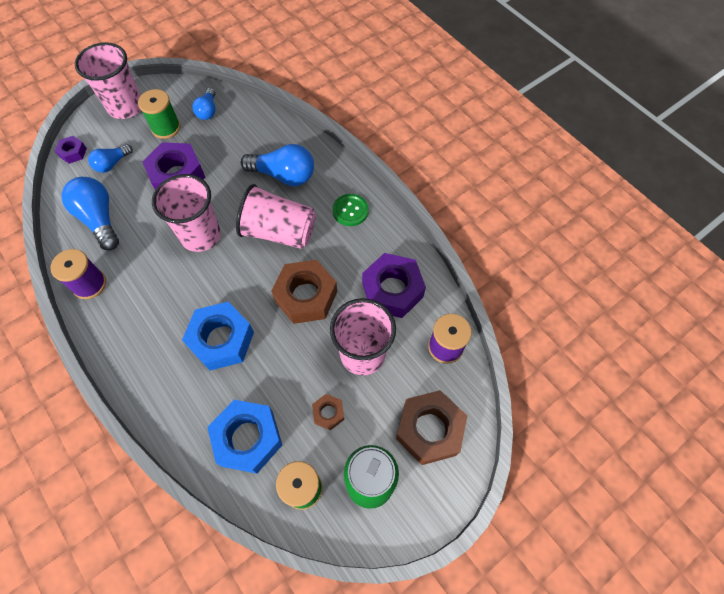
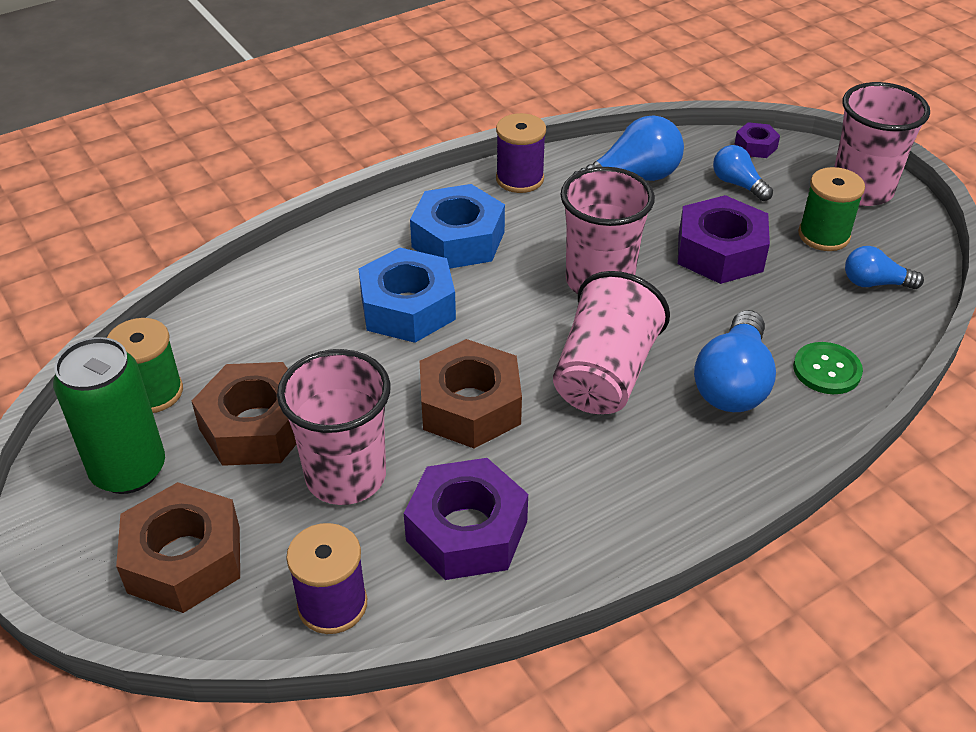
camera: 95 degrees right, 20 degrees down
(248, 438) = (246, 336): blue nut -> blue nut (458, 239)
(328, 413) = (256, 426): brown nut -> brown nut, size x2.04
(350, 211) = (652, 478): green button -> green button (827, 370)

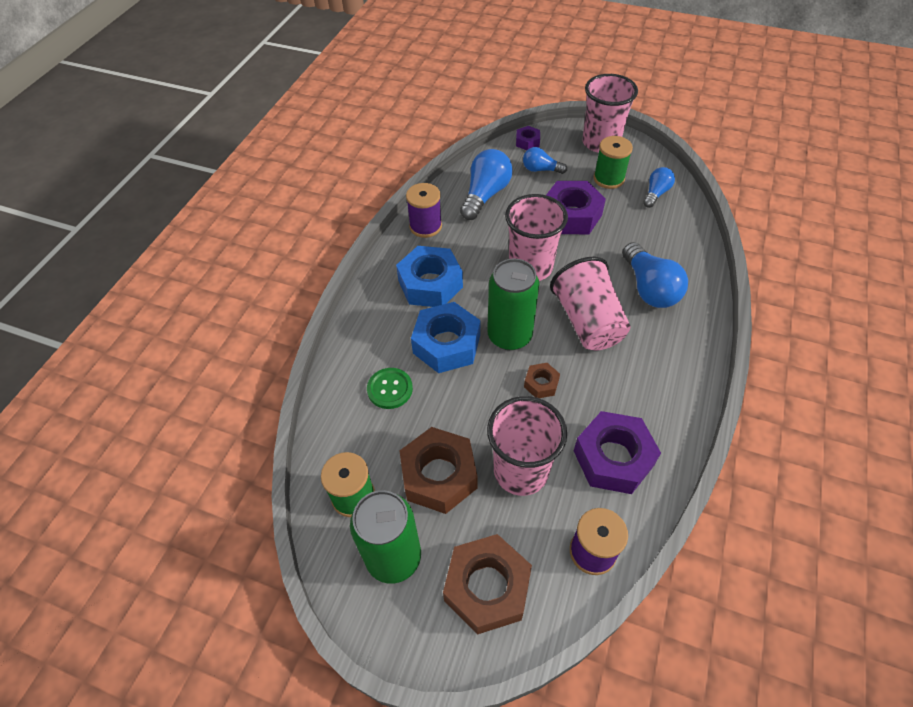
camera: 35 degrees left, 10 degrees up
(470, 406) = (541, 384): brown nut -> brown nut, size x0.49
(490, 338) = (509, 336): none -> green can
(827, 370) = (681, 255): green button -> green button (390, 389)
(875, 283) = (656, 193): blue light bulb -> blue light bulb turned 150 degrees clockwise

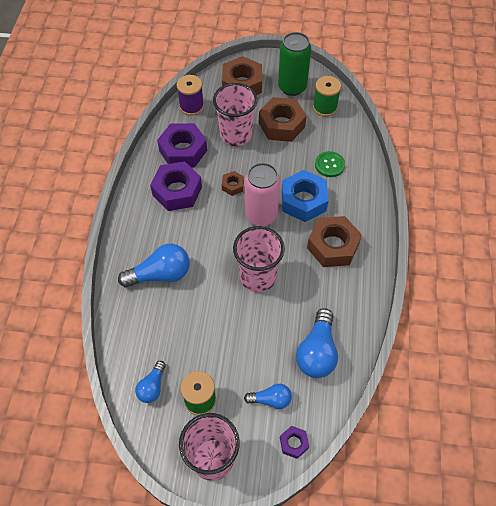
camera: 165 degrees right, 5 degrees up
(425, 226) = (359, 303): purple spool -> none
(430, 284) = (333, 246): blue nut -> brown nut
(509, 336) = (261, 215): green can -> pink can
(571, 215) = (231, 341): purple nut -> purple nut (177, 191)
(587, 321) = (206, 236): pink cup -> none
(649, 288) = (160, 274): blue light bulb -> blue light bulb turned 105 degrees clockwise

